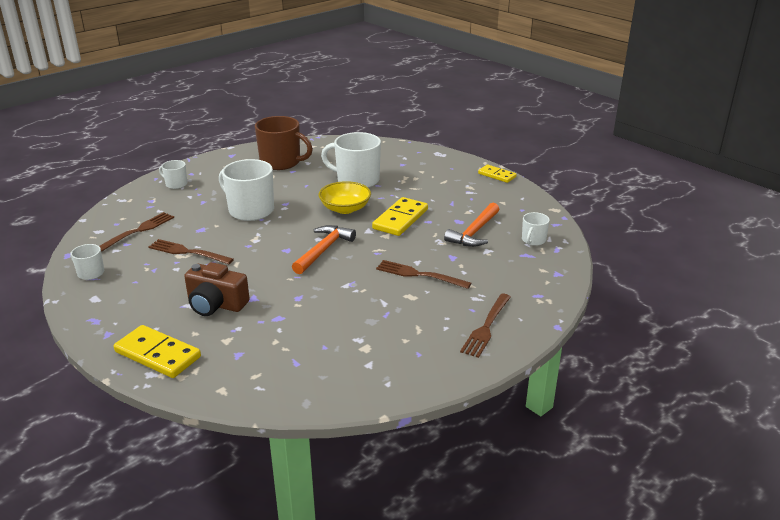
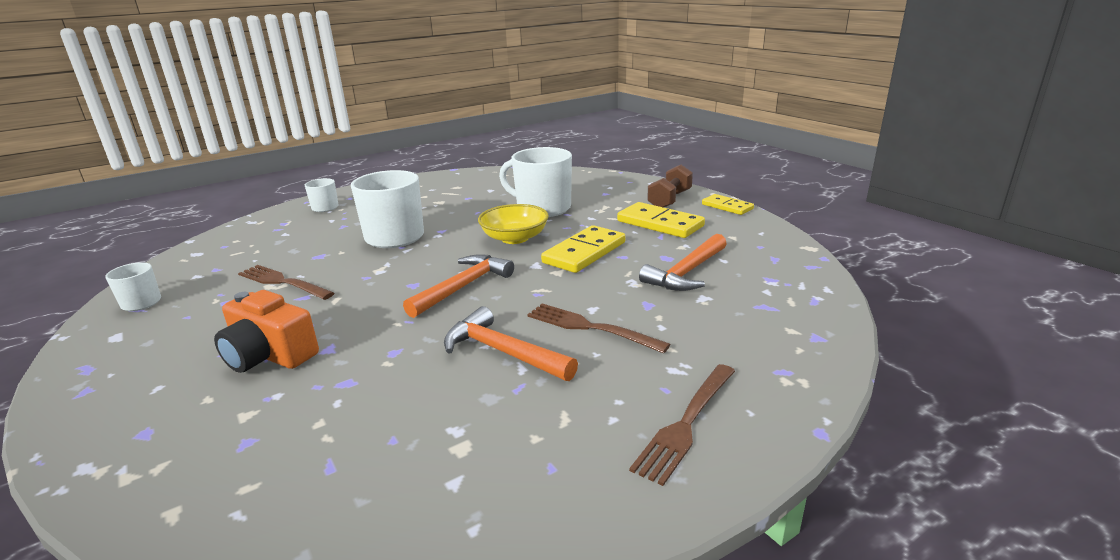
camera: 10 degrees right, 5 degrees down
(138, 231) = (241, 255): brown fork -> none
(157, 354) = (124, 432): yellow domino -> yellow domino (660, 224)
(216, 304) = (269, 355): brown camera -> orange camera
(281, 162) = (459, 189): brown mug -> none
(369, 293) = (503, 352): none -> orange hammer
(453, 170) = (669, 200): none -> brown dumbbell
(533, 240) = (776, 286): white mug -> none

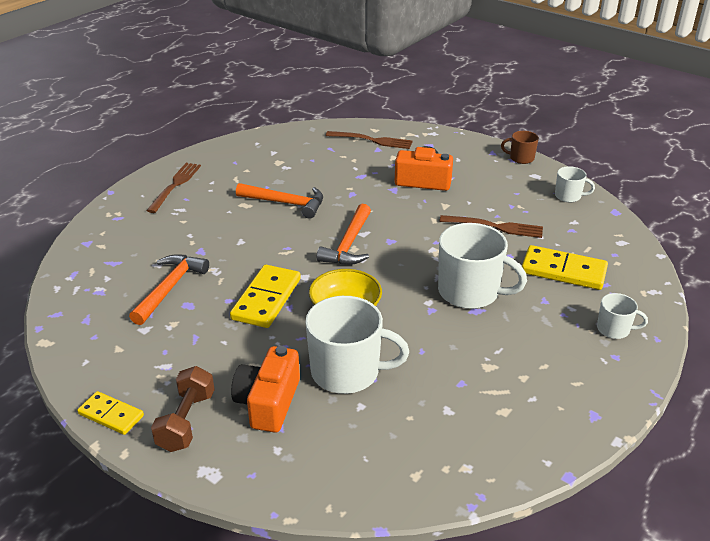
camera: 160 degrees right, 10 degrees up
(71, 370) = (521, 158): none -> brown mug
(590, 328) = (237, 226): brown fork -> brown fork (372, 140)
(608, 202) = (268, 402): none -> orange camera
(660, 224) = (197, 360): yellow domino -> yellow domino (563, 271)

